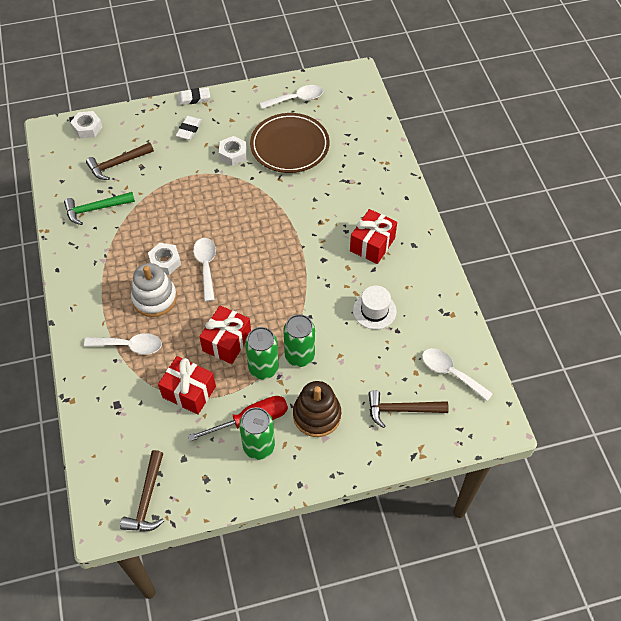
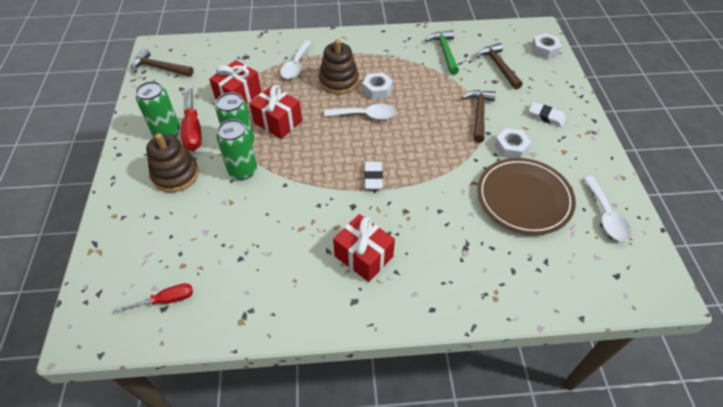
camera: 100 degrees right, 5 degrees down
(154, 298) = (339, 81): white stacking toy -> brown stacking toy
(194, 98) = (594, 124): white eraser -> white eraser (373, 177)
(374, 310) = (273, 241): white hat -> none
(401, 410) = (147, 243): brown hammer -> brown hammer (479, 114)
(450, 373) = (167, 300): white spoon -> red screwdriver

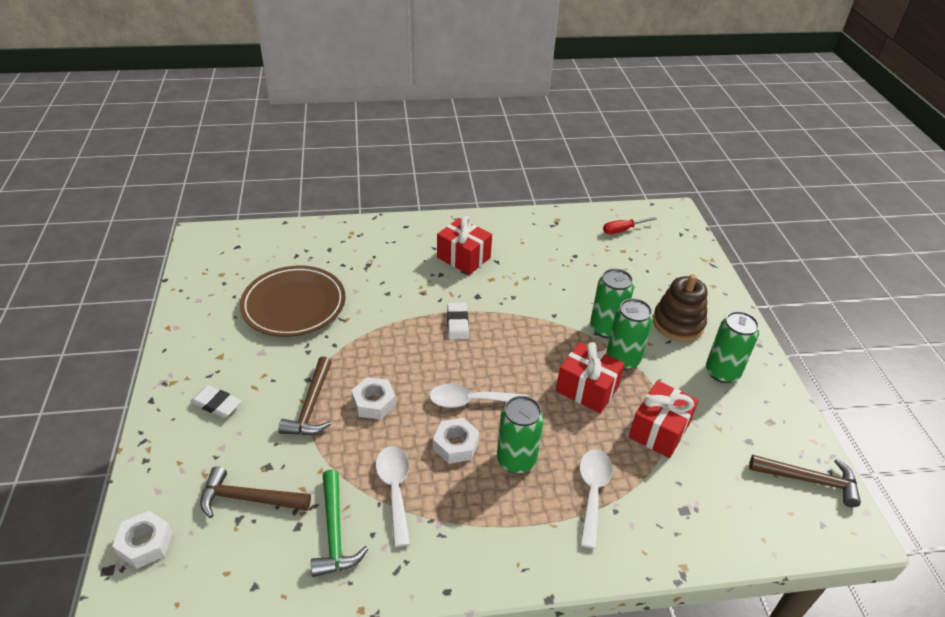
camera: 175 degrees right, 10 degrees down
(193, 130) = (690, 376): red screwdriver -> none
(339, 81) = (516, 460): brown stacking toy -> green can
(498, 66) = (249, 499): brown hammer -> brown hammer turned 120 degrees clockwise
(511, 147) = (285, 359): white nut -> white nut (374, 403)
(605, 215) = (215, 290): white spoon -> white spoon (395, 489)

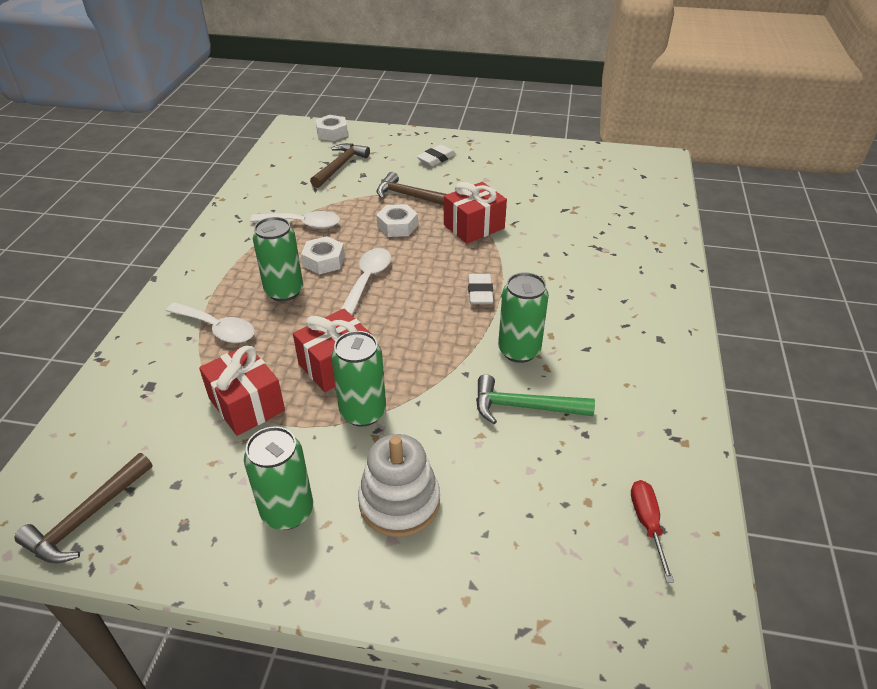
camera: 110 degrees right, 0 degrees up
(294, 305) = (544, 199): brown plate -> none
(335, 532) = (287, 195): green hammer -> green hammer (524, 407)
(457, 323) = (480, 292): white eraser -> white eraser turned 75 degrees clockwise
(463, 257) = (599, 321): red gift -> red gift (474, 227)
(606, 328) = (422, 415): green can -> green can (519, 351)
(678, 323) = (399, 502): brown stacking toy -> white stacking toy

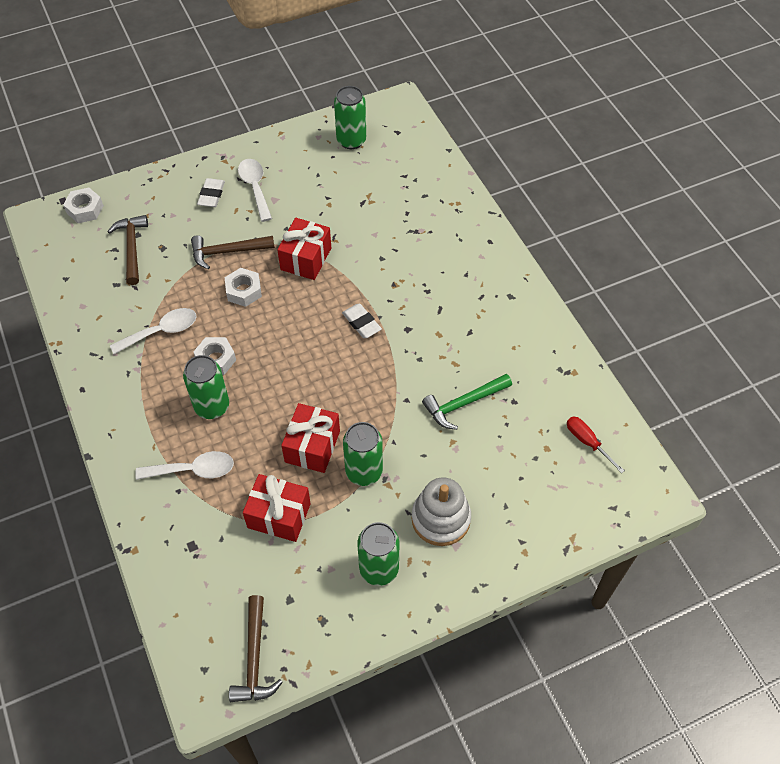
camera: 35 degrees left, 15 degrees up
(368, 279) = (267, 357): white spoon -> white spoon (255, 187)
(519, 351) = (427, 360): green can -> green can (351, 140)

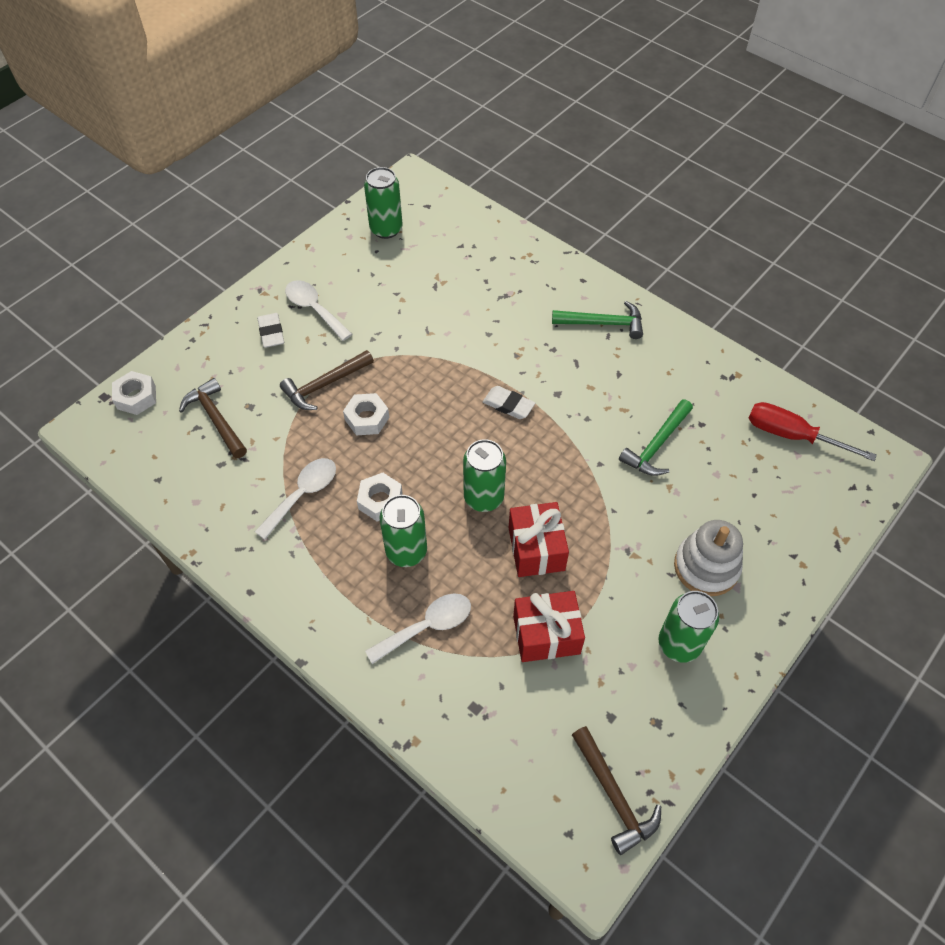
camera: 25 degrees left, 0 degrees up
(306, 259) = (412, 362): red gift -> none
(364, 472) = (603, 552): green can -> green can (483, 497)
(483, 284) = (603, 323): none -> green hammer
(587, 442) = (791, 435): red screwdriver -> red screwdriver, size x1.58

